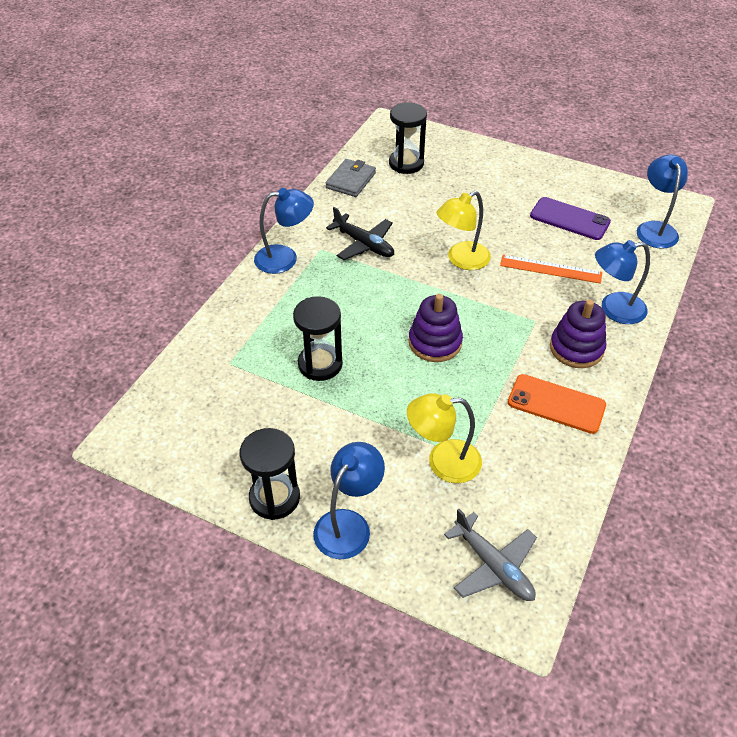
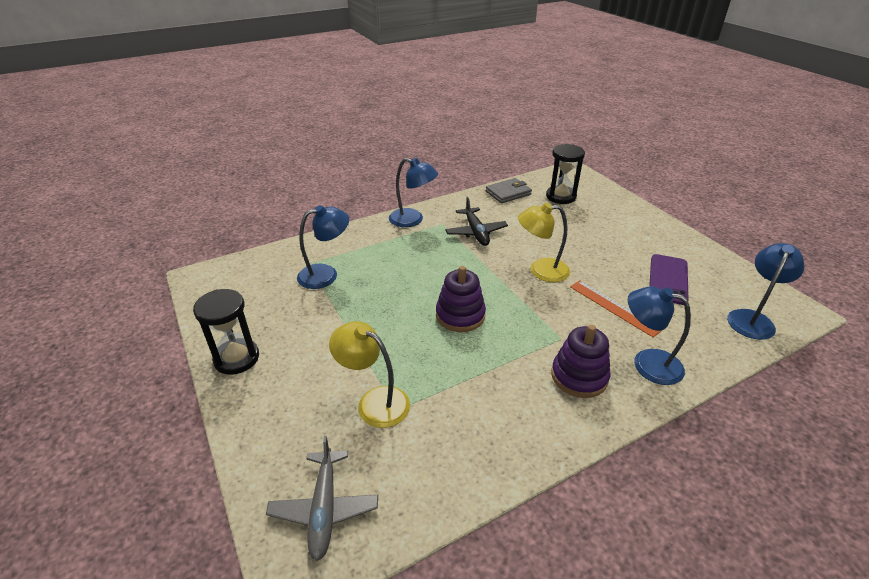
camera: 35 degrees right, 10 degrees down
(320, 364) = (363, 291): black hourglass -> none
(348, 524) = (260, 405): blue lamp -> blue lamp (326, 274)
(556, 404) = (515, 410): orange phone -> none
(569, 219) = (668, 279): purple phone -> purple phone turned 45 degrees clockwise

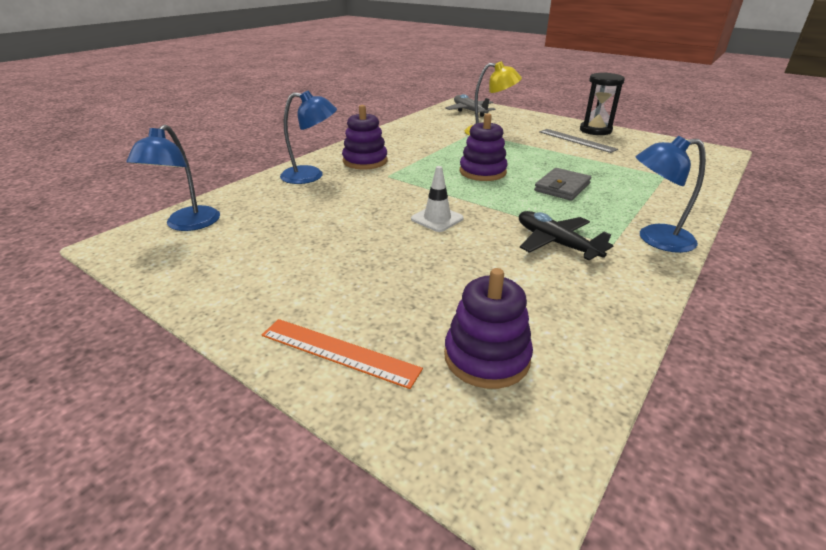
camera: 155 degrees right, 5 degrees down
(294, 342) = (576, 140): none -> grey ruler
(326, 274) = (633, 172): blue lamp -> none
(508, 193) = (592, 334): grey wallet -> grey wallet (562, 187)
(541, 270) = (437, 219): yellow lamp -> white traffic cone
(561, 196) = (486, 357): black hourglass -> purple stacking toy
(614, 307) = (343, 204): orange ruler -> orange ruler (338, 352)
(668, 279) = (276, 244): purple phone -> none

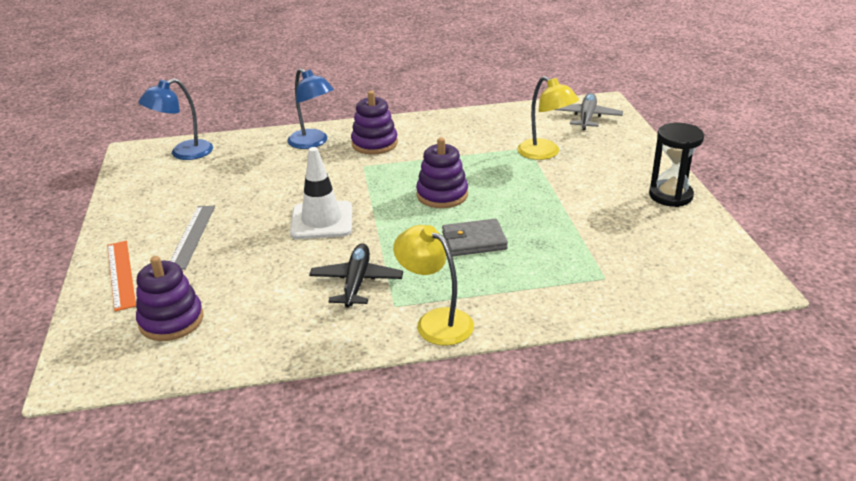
camera: 45 degrees right, 0 degrees up
(437, 219) = (322, 221): white traffic cone -> white traffic cone, size x1.56
(576, 140) = (615, 199): grey ruler -> grey ruler (192, 236)
(655, 239) = (435, 321): blue lamp -> yellow lamp

